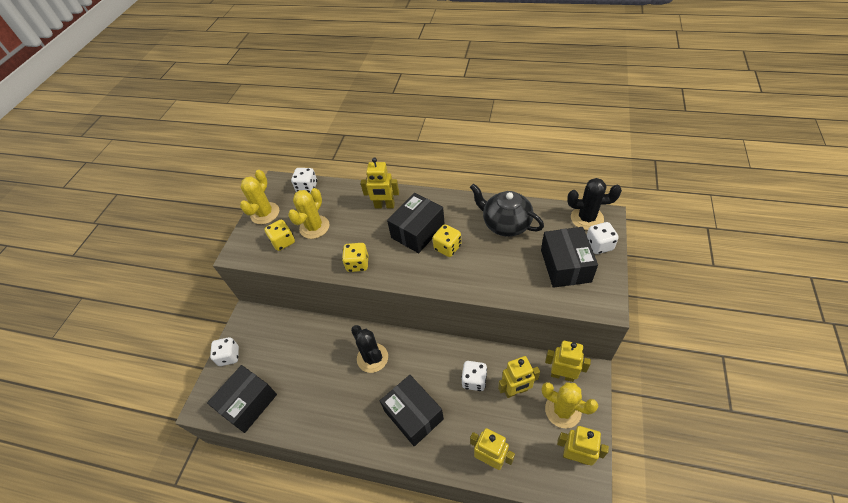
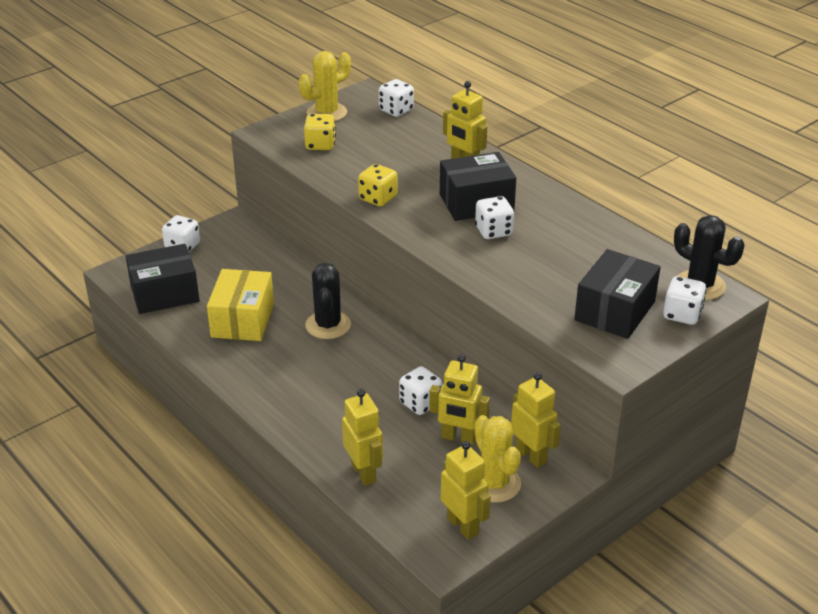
camera: 30 degrees right, 15 degrees down
(314, 227) = (366, 148): yellow cactus -> none
(317, 390) = (242, 320): none -> yellow box
(413, 415) = (321, 393): black box -> none
(447, 247) = (493, 231): yellow dice -> white dice
(505, 224) = (588, 244): black teapot -> none

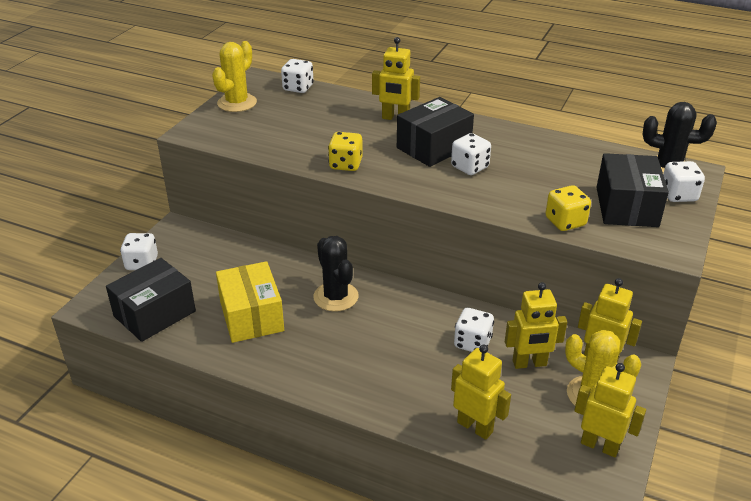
camera: 25 degrees left, 0 degrees up
(320, 145) = (253, 131): yellow dice -> yellow dice (565, 222)

